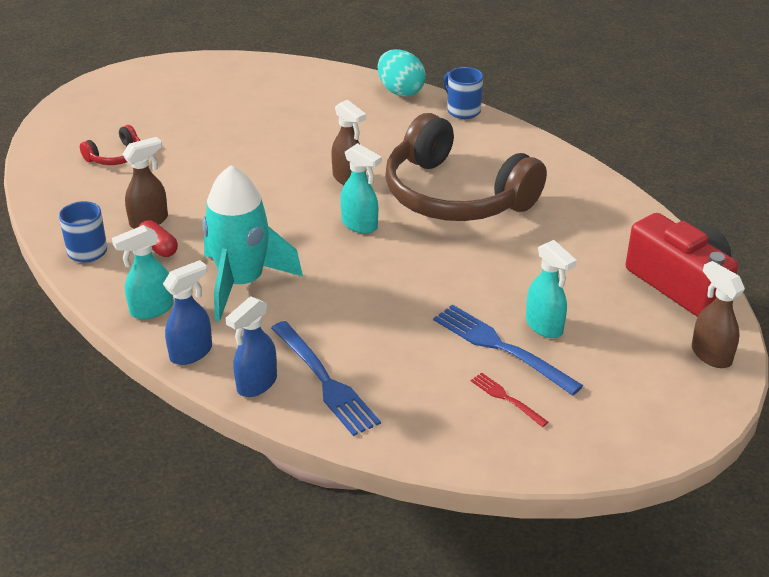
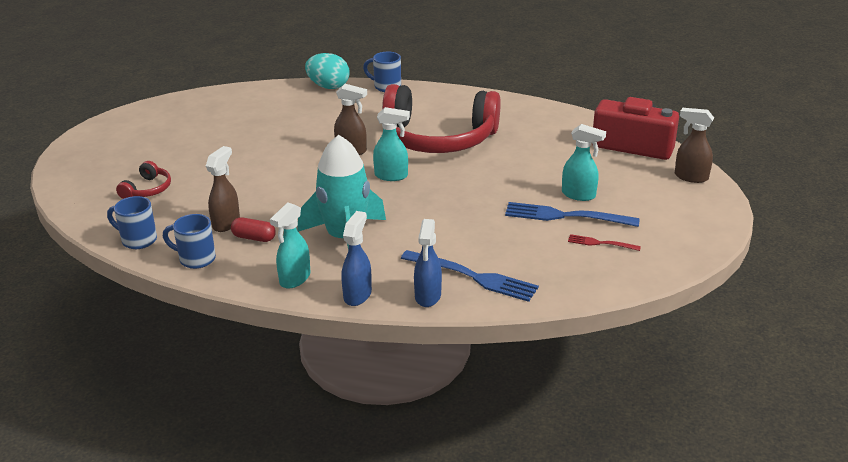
camera: 30 degrees left, 5 degrees down
(57, 210) = (137, 240): none -> blue mug
(455, 195) = (438, 138): brown headphones -> red headphones

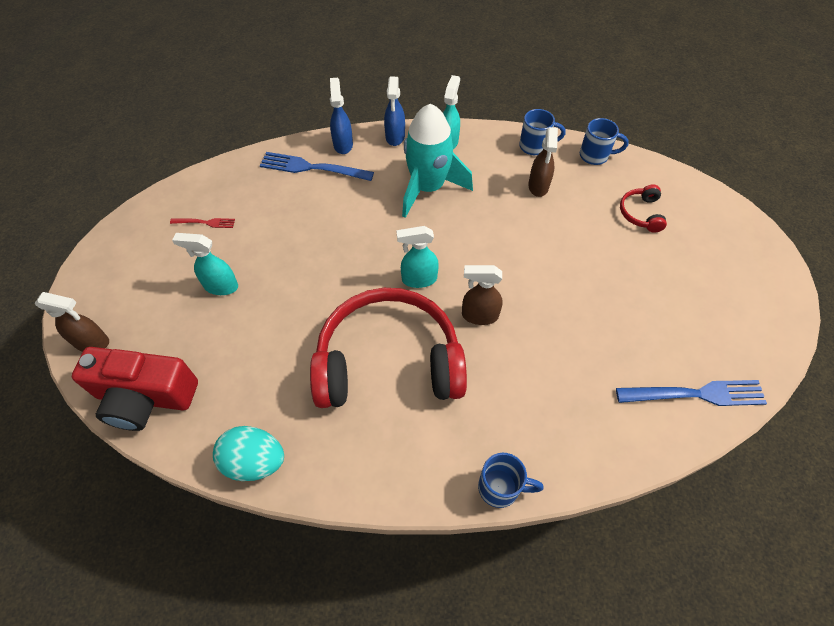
camera: 165 degrees right, 25 degrees up
(254, 238) = (504, 175): red capsule -> none
(328, 86) = (583, 468): turquoise egg -> turquoise egg (254, 461)
(565, 216) = (236, 252): blue fork -> blue fork (696, 394)

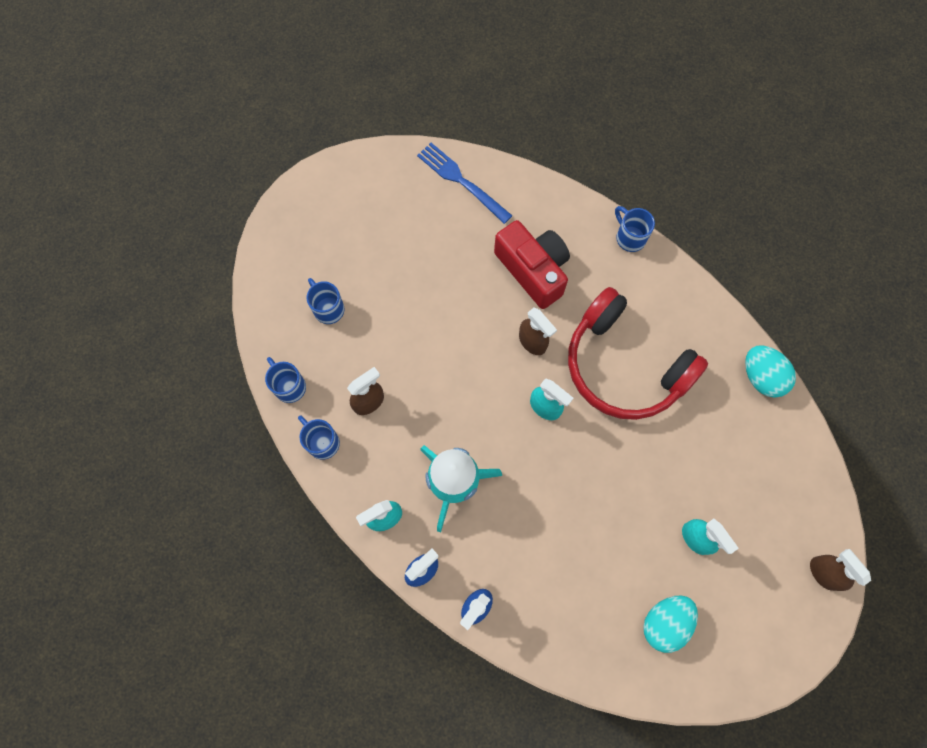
camera: 135 degrees left, 15 degrees up
(145, 397) = (807, 487): red camera -> red camera (533, 270)
(205, 222) = (665, 622): red fork -> turquoise egg
(311, 168) = (528, 603): blue fork -> none
(641, 213) = (328, 308): red headphones -> blue mug

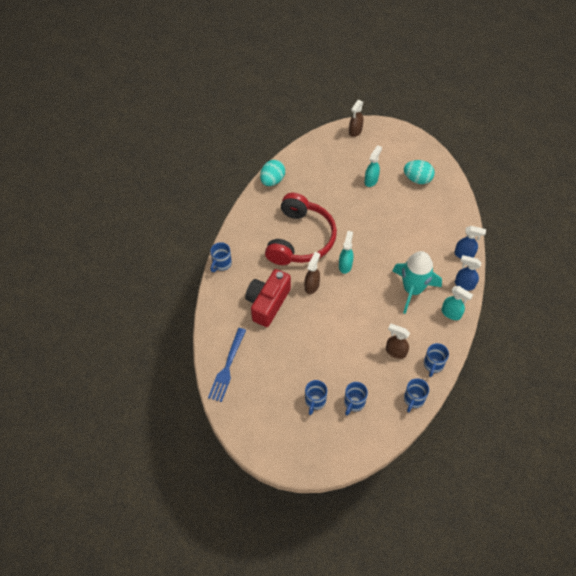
camera: 115 degrees left, 15 degrees down
(357, 263) = (315, 401): none -> blue mug

